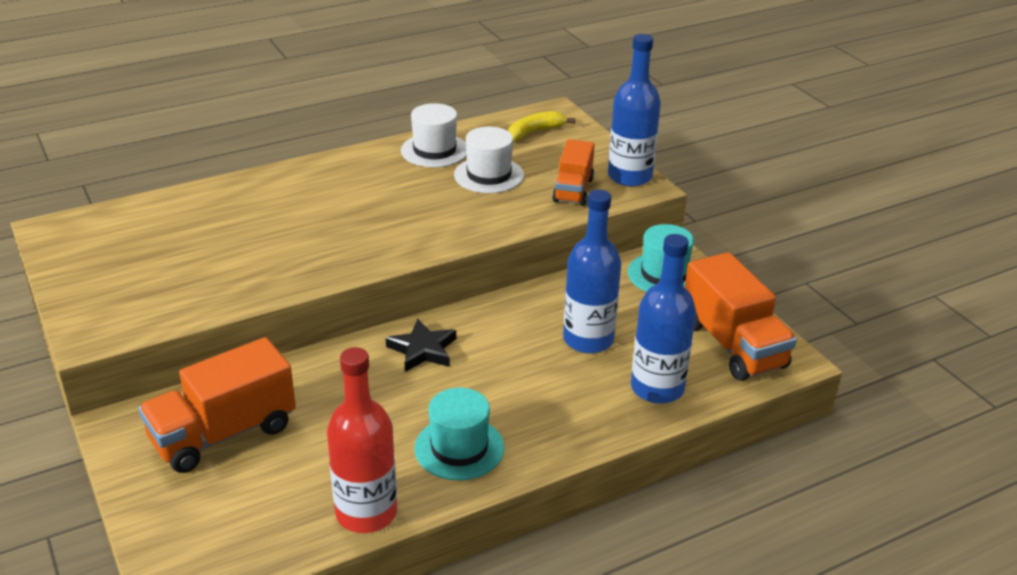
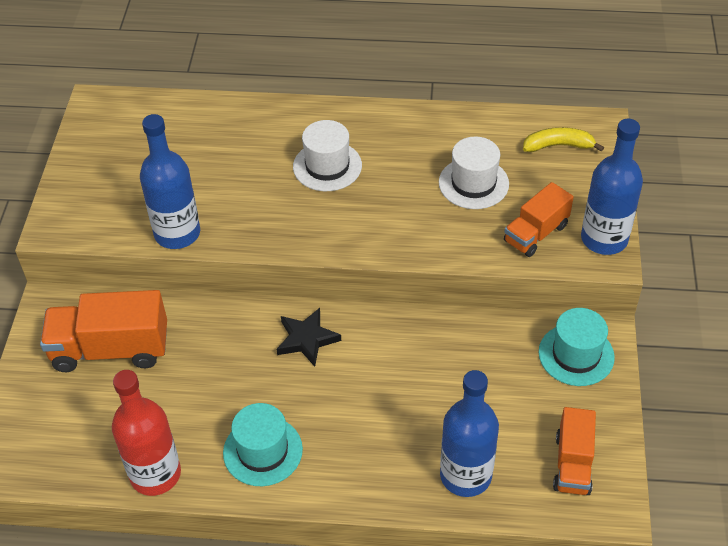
camera: 35 degrees right, 15 degrees up
(434, 150) = (448, 133): white hat -> white hat (327, 166)
(588, 339) = (448, 394): blue bottle -> blue bottle (177, 233)
(732, 345) = (572, 464): orange truck -> orange truck, size x0.62

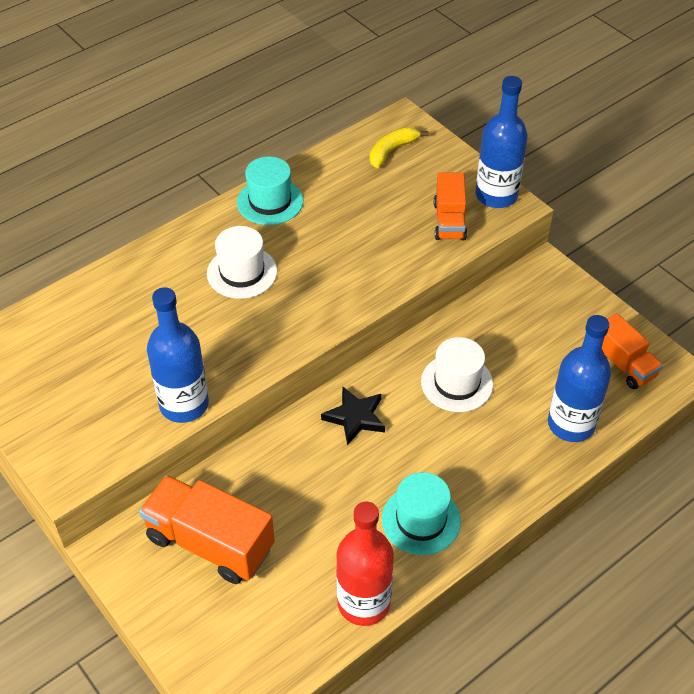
camera: 45 degrees left, 0 degrees up
(111, 349) = (210, 543): orange truck -> orange truck turned 75 degrees clockwise
(473, 183) = (365, 214): white hat -> white hat (457, 383)
(576, 355) = (544, 292): turquoise hat -> turquoise hat (270, 201)

